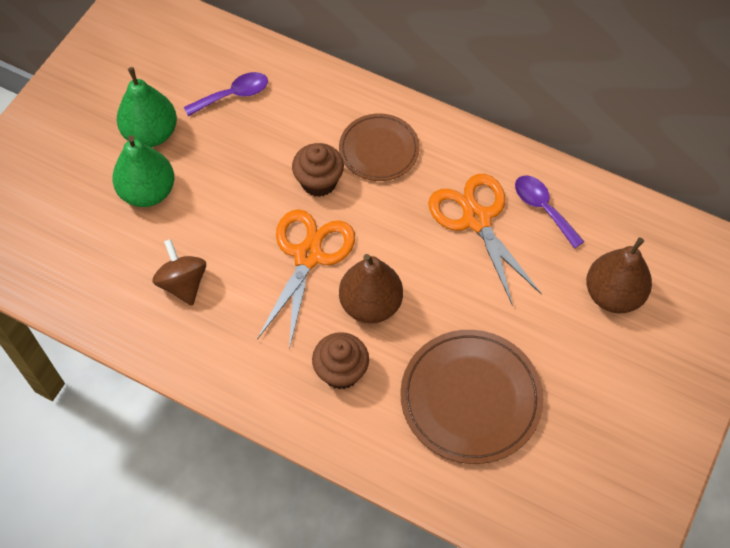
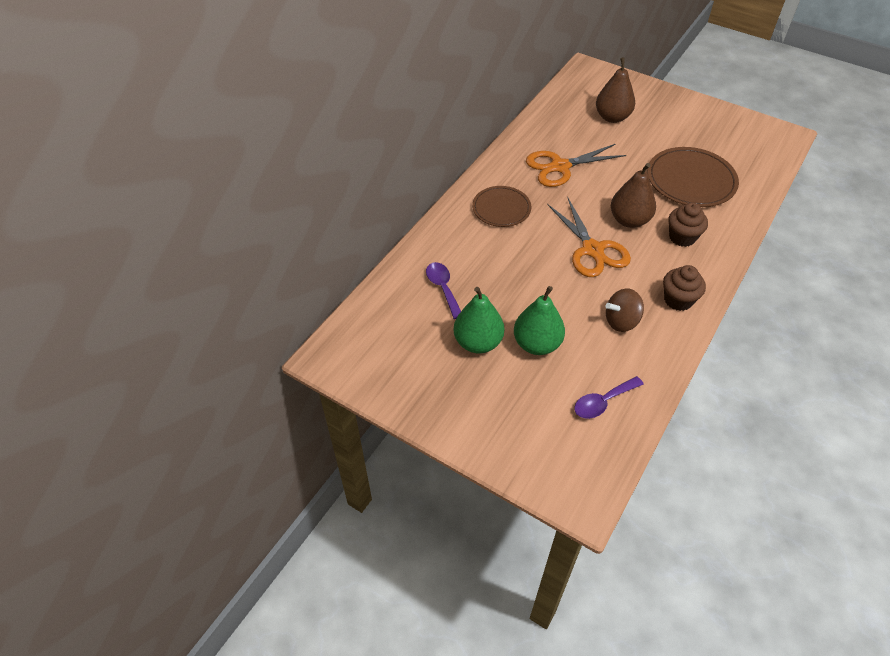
camera: 85 degrees left, 10 degrees down
(308, 256) = (592, 250): orange scissors -> orange scissors turned 135 degrees counterclockwise
(319, 182) = (529, 241): brown cupcake -> brown cupcake (678, 300)
(543, 208) = (551, 138): purple spoon -> purple spoon (602, 402)

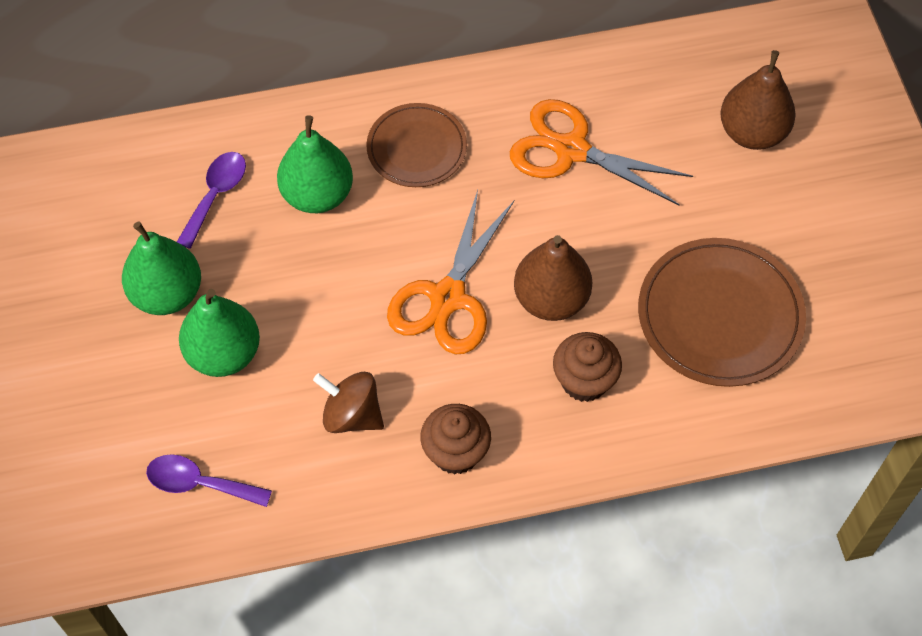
camera: 45 degrees right, 10 degrees up
(486, 254) = (317, 195): none -> green pear

